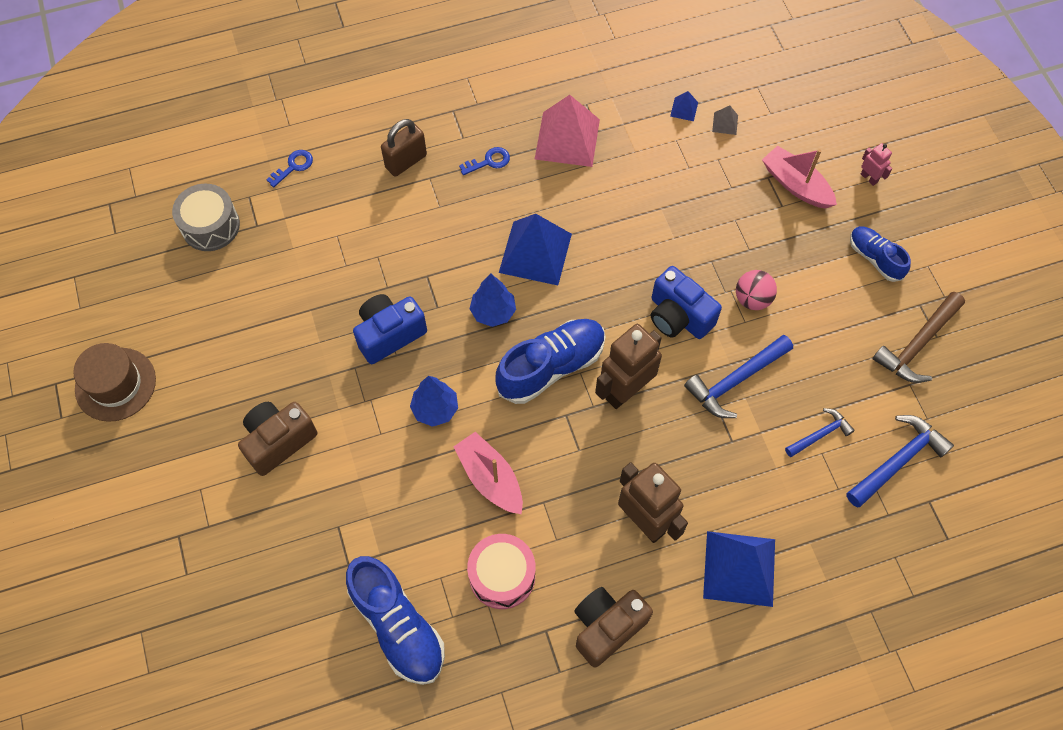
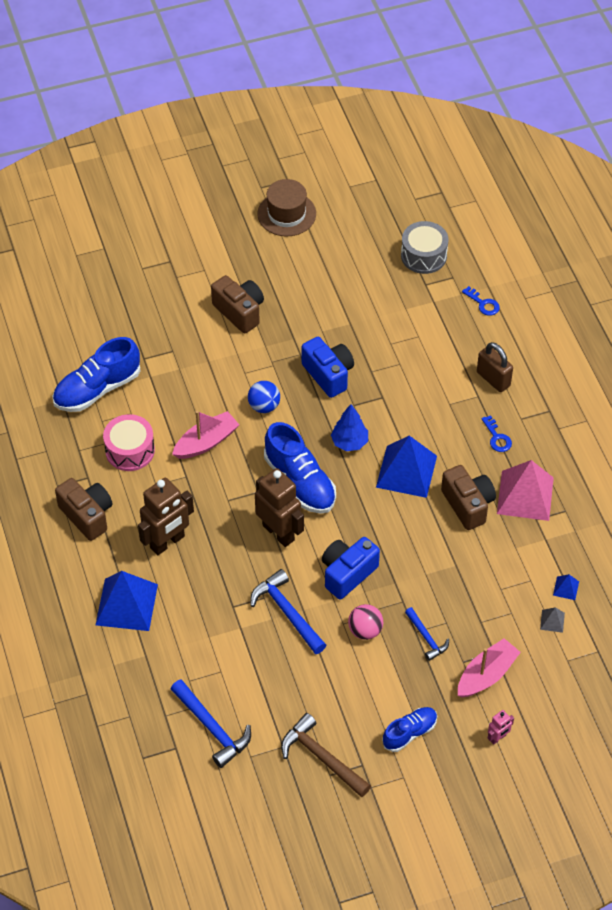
camera: 90 degrees right, 10 degrees down
(435, 409) = (264, 406): blue tree -> blue ball
(580, 193) = (468, 505): none -> brown camera
(820, 434) = (237, 671): blue hammer -> blue hammer (426, 638)

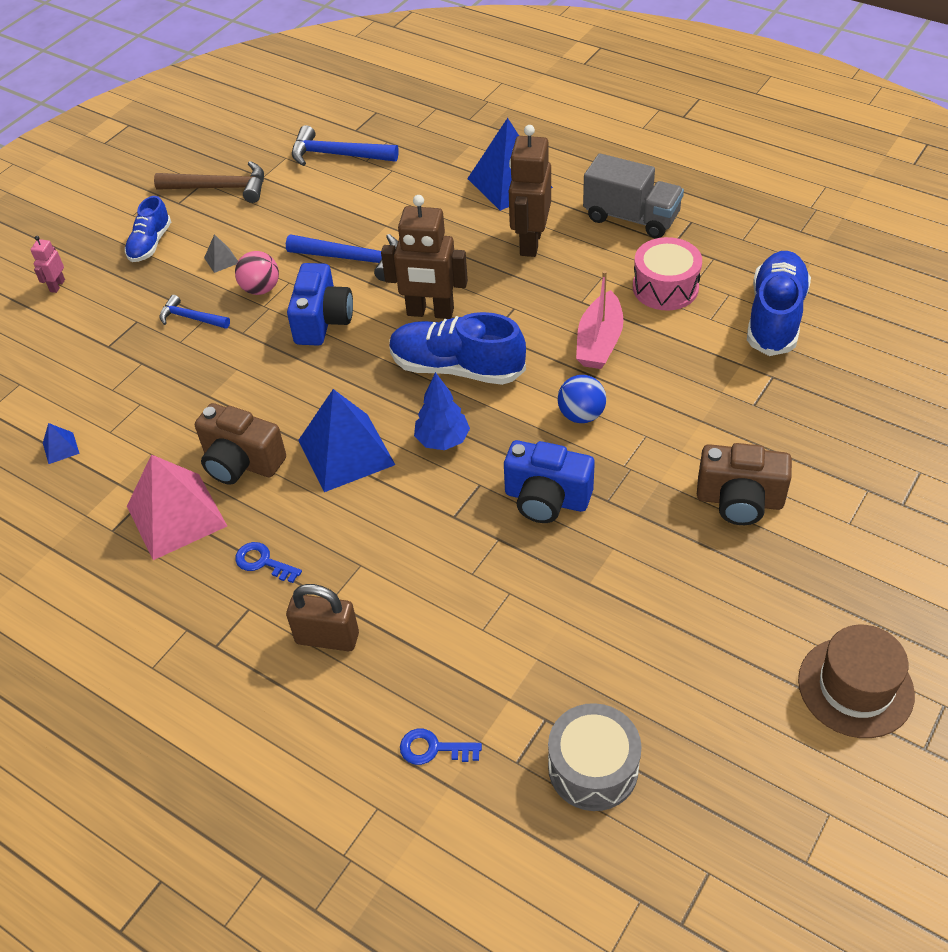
camera: 145 degrees right, 5 degrees down
(87, 515) = (631, 217): brown camera -> grey truck
(486, 675) = (103, 324): pink boat -> none
(552, 621) = (58, 408): grey pyramid -> grey pyramid (221, 260)

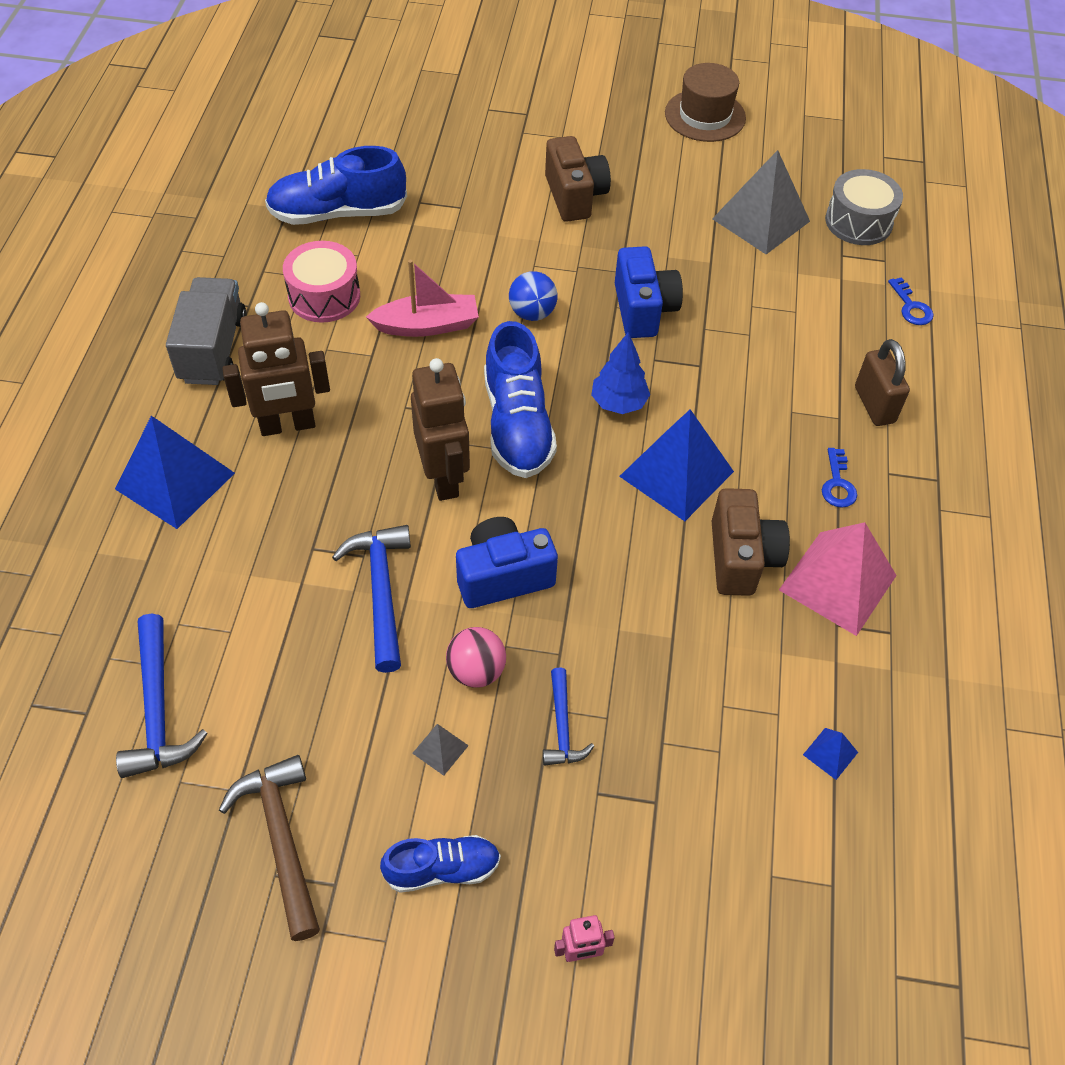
camera: 120 degrees left, 5 degrees up
(636, 661) = (761, 220): none -> grey pyramid

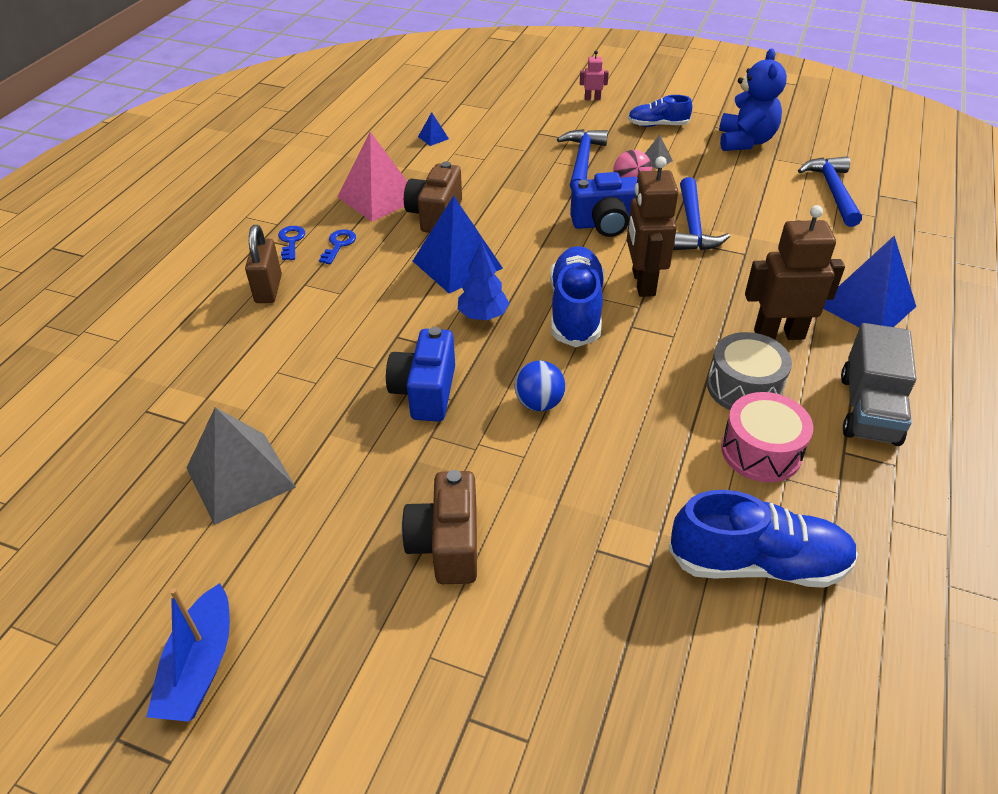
camera: 165 degrees left, 10 degrees down
(281, 839) = (745, 141): brown hammer -> blue teddy bear
(427, 325) = (649, 405): pink boat -> none
(562, 727) = (582, 160): blue hammer -> blue hammer, size x1.66
(705, 116) = (200, 666): brown hat -> blue boat
(858, 222) = (133, 459): grey drum -> grey drum (744, 387)
(911, 307) = (164, 361): blue key -> blue key (291, 241)

